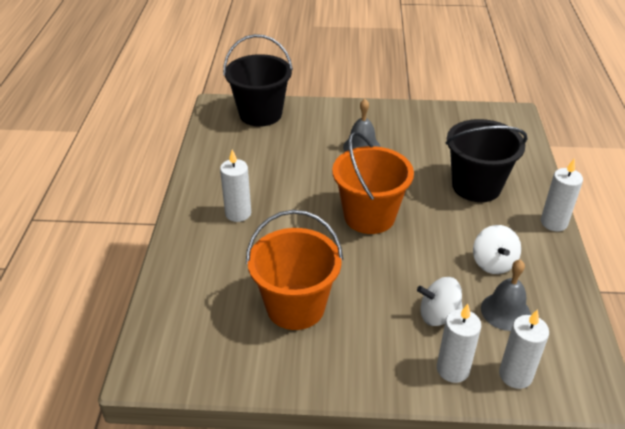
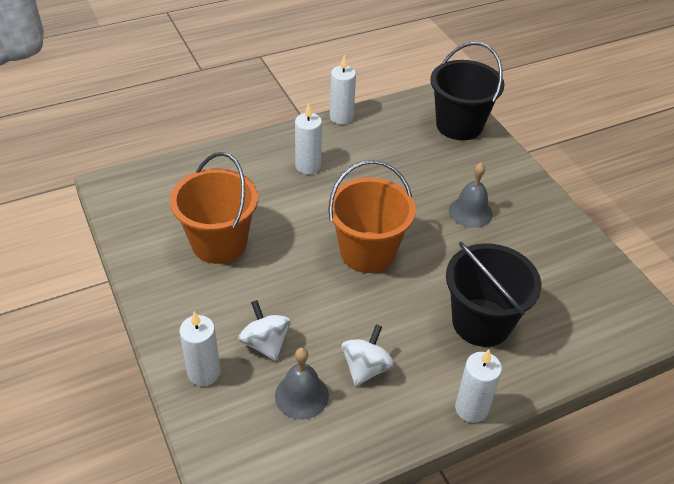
camera: 60 degrees right, 5 degrees up
(493, 263) = (366, 368): white spinning top -> white spinning top turned 150 degrees clockwise
(515, 375) = (221, 423): white candle -> white candle (341, 117)

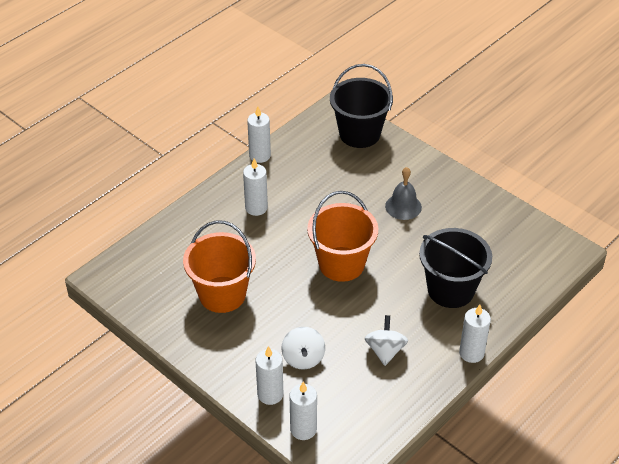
camera: 20 degrees left, 0 degrees up
(217, 429) = (303, 429): none -> white candle
(265, 343) = (303, 358): white spinning top -> white spinning top turned 135 degrees counterclockwise
(301, 395) = (350, 385): grey bell -> none

